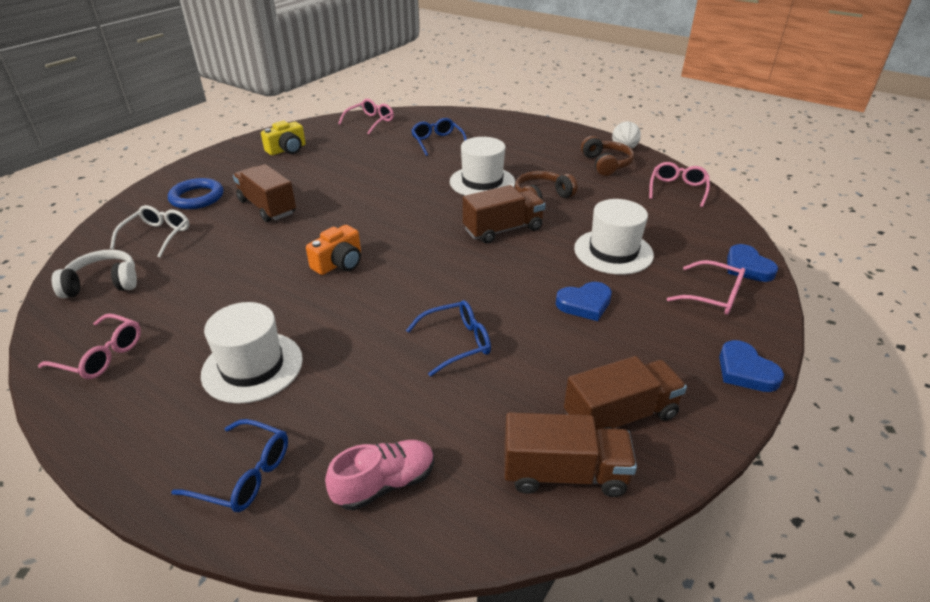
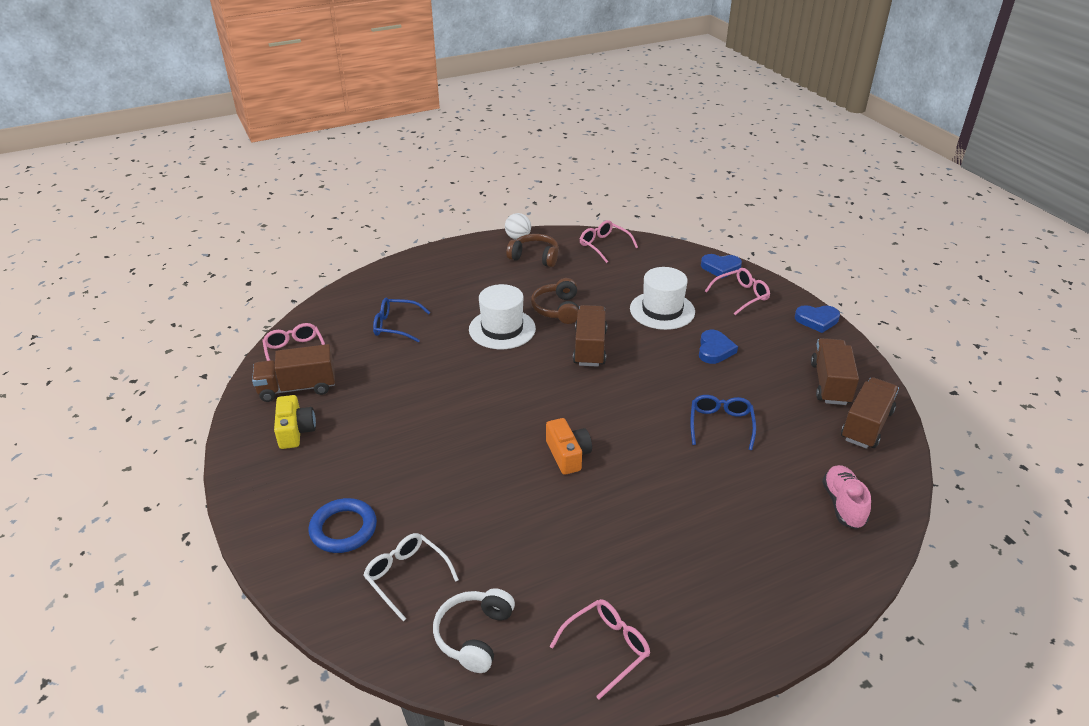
camera: 60 degrees left, 0 degrees up
(244, 475) = (805, 574): blue glasses -> none
(252, 367) = (684, 544): white hat -> none
(267, 207) = (420, 477): brown truck -> brown truck (297, 388)

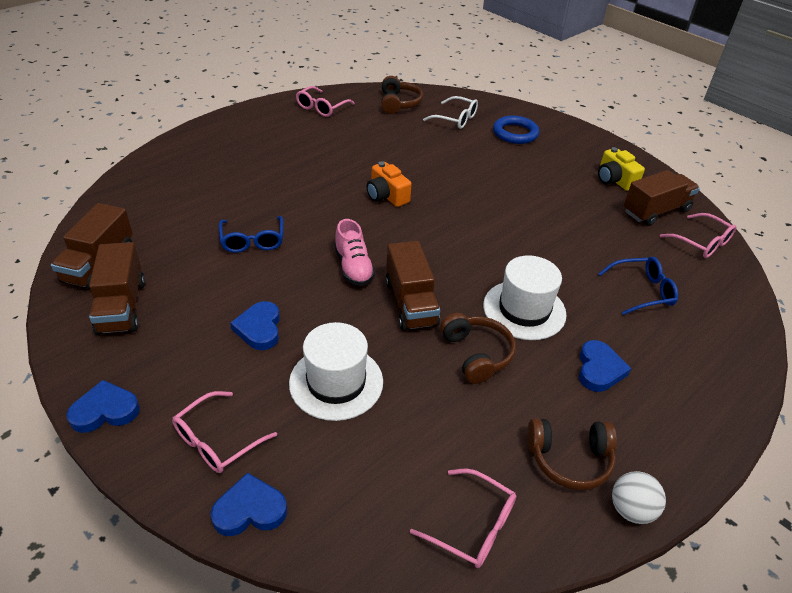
camera: 160 degrees right, 5 degrees up
(474, 635) = (399, 103): white headphones -> brown headphones
(479, 289) = (599, 369): none -> blue heart
(843, 505) = (150, 194): pink shoe -> pink shoe (353, 267)

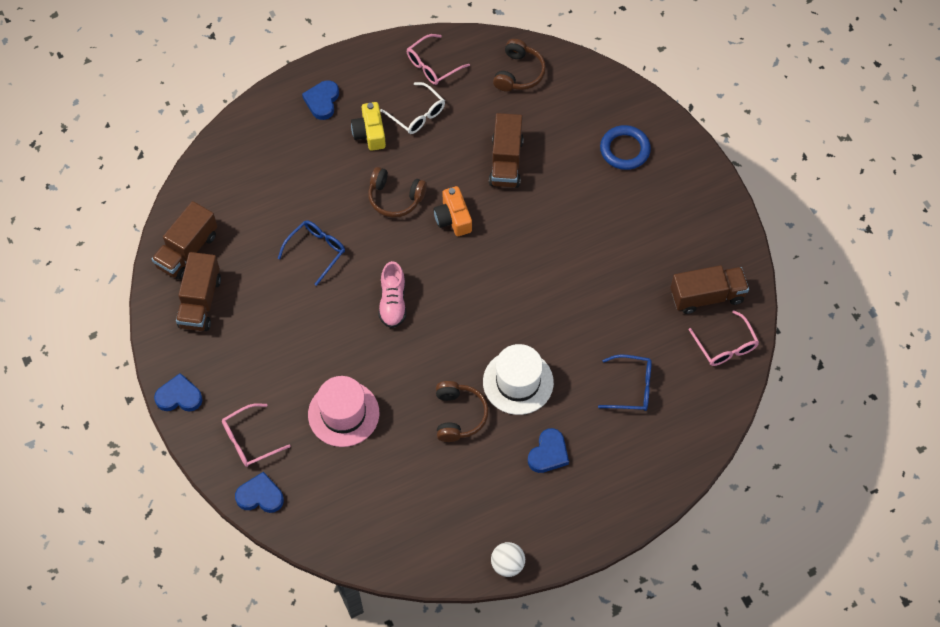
camera: 20 degrees right, 20 degrees up
(252, 241) = (316, 251): blue glasses -> blue glasses turned 150 degrees counterclockwise
(259, 328) = (300, 349): blue heart -> blue heart (322, 101)
(336, 382) = (343, 413): white hat -> pink hat
(410, 303) = (427, 352): brown truck -> brown truck (506, 162)
(456, 119) = (570, 113): white glasses -> white glasses (417, 114)
(473, 526) = (397, 546): pink glasses -> none
(569, 459) = (485, 519): brown headphones -> brown headphones (395, 198)
(614, 180) = (692, 244): yellow camera -> yellow camera (370, 133)

